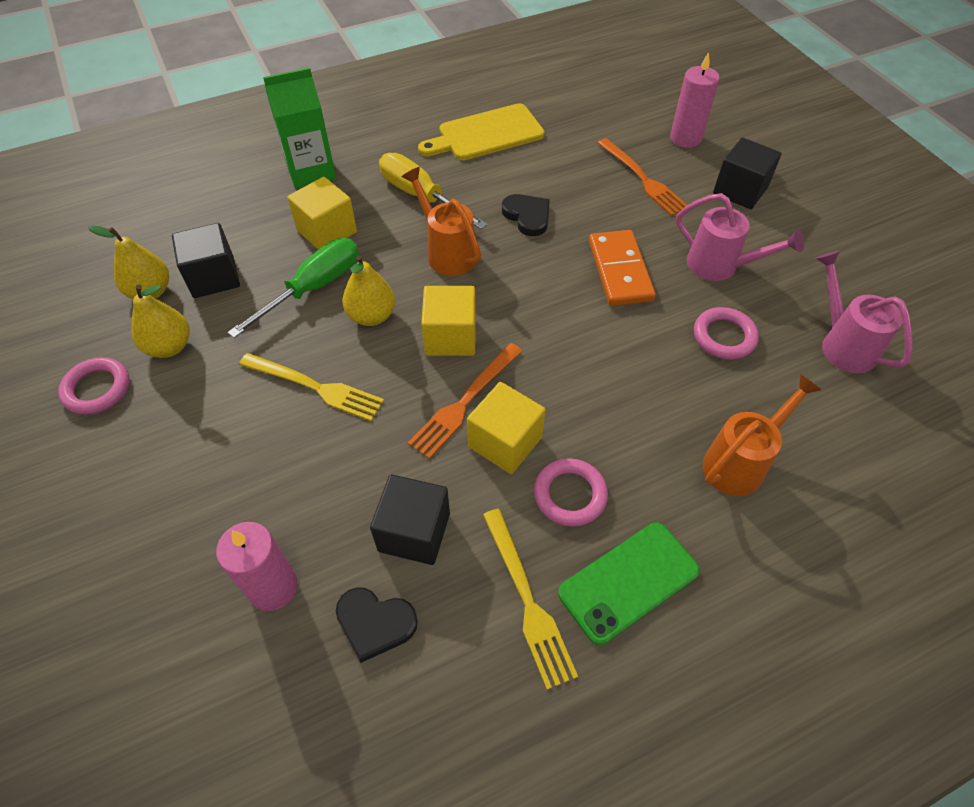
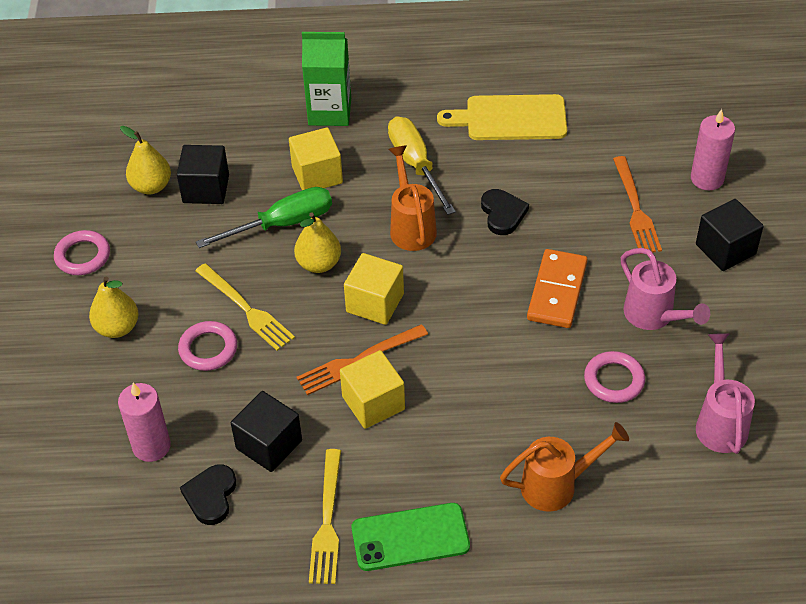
camera: 25 degrees right, 5 degrees down
(169, 347) = (148, 239): yellow pear -> yellow pear (117, 328)
(375, 623) = (211, 496): black heart -> black heart turned 60 degrees clockwise
(570, 495) = (402, 460): pink ring -> pink ring (208, 349)

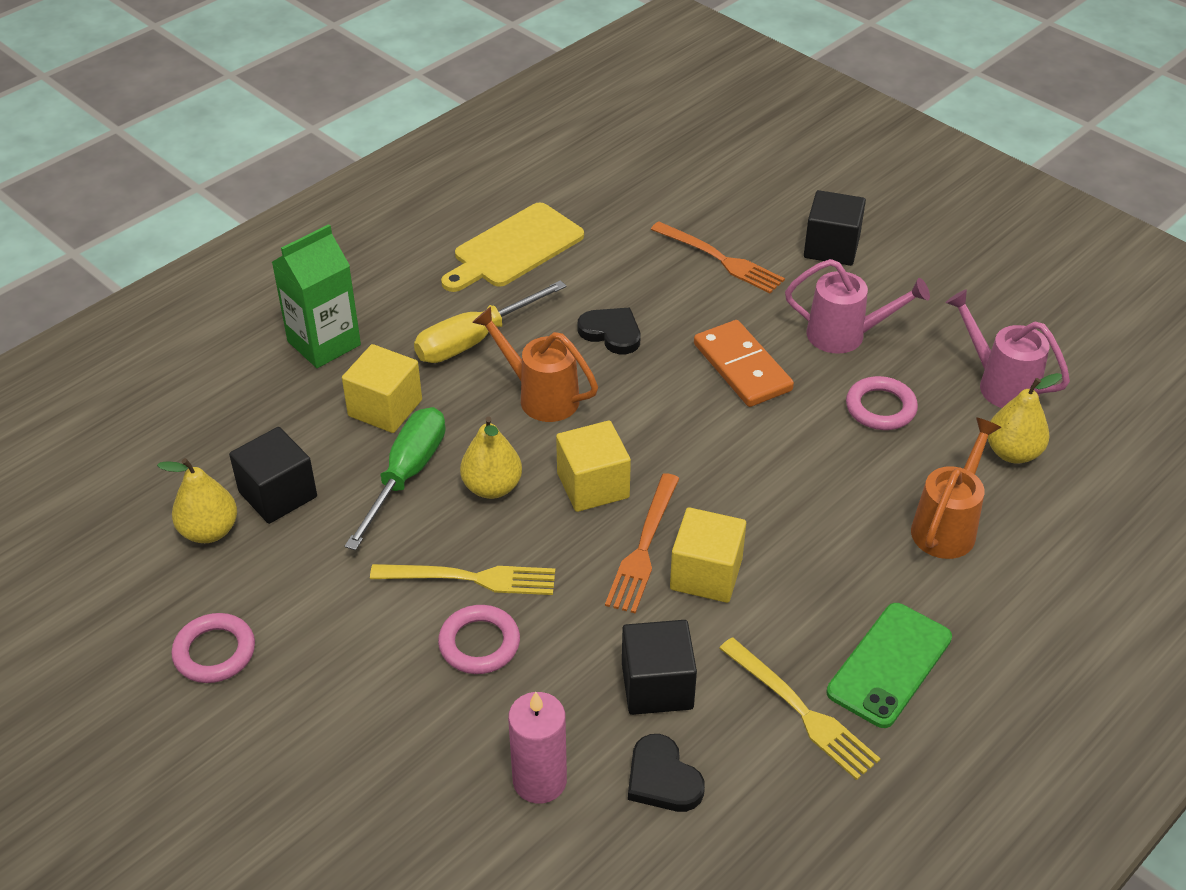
camera: 45 degrees left, 5 degrees down
(117, 328) = (350, 695): yellow pear -> yellow pear (1012, 453)
(416, 165) = (475, 340): yellow screwdriver -> yellow screwdriver turned 60 degrees counterclockwise
(707, 179) = (746, 201): pink candle -> none

